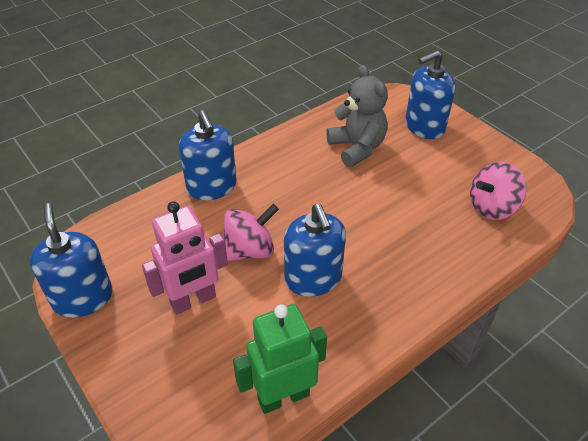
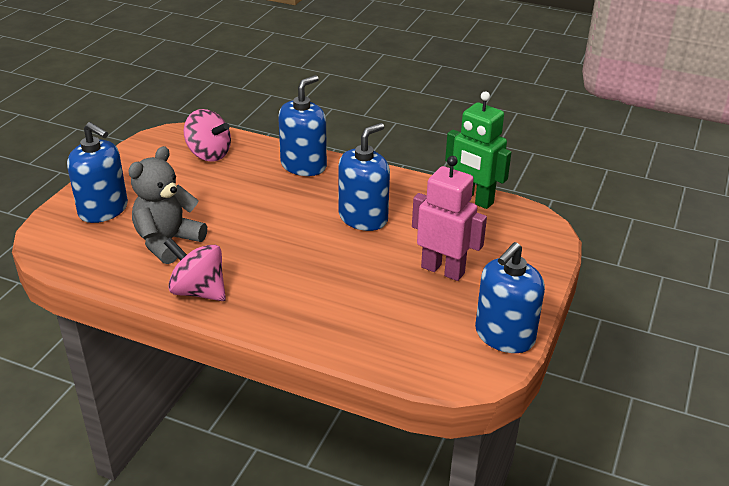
camera: 120 degrees left, 10 degrees down
(212, 187) = (300, 319): blue soap dispenser -> blue soap dispenser (303, 165)
(249, 250) = (363, 261): pink spinning top -> pink spinning top (198, 291)

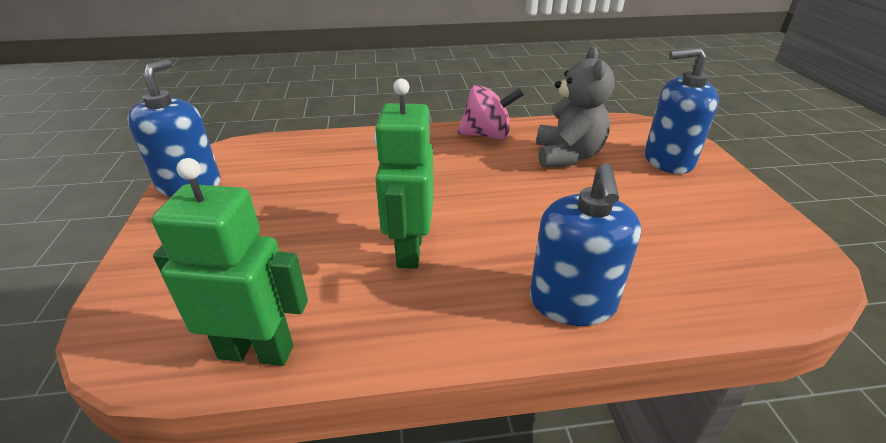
camera: 150 degrees right, 0 degrees up
(209, 154) = (709, 263): pink spinning top -> none
(363, 218) = (409, 250): blue soap dispenser -> green robot
(443, 270) = (272, 222): pink robot -> none

